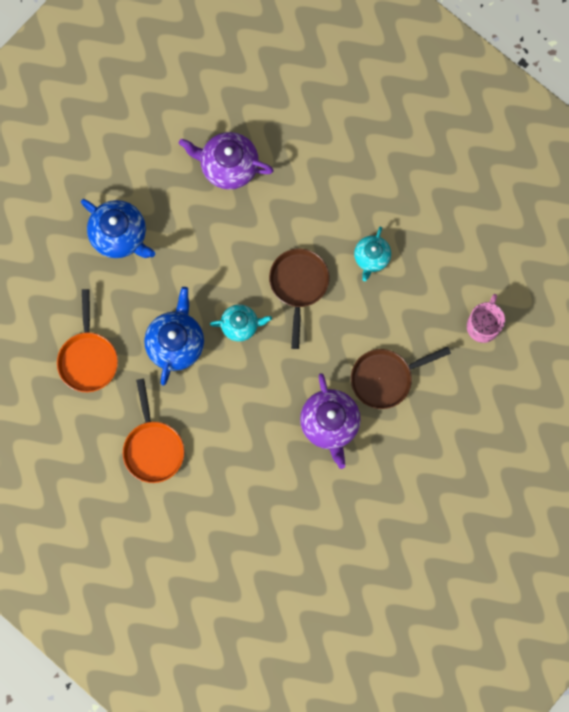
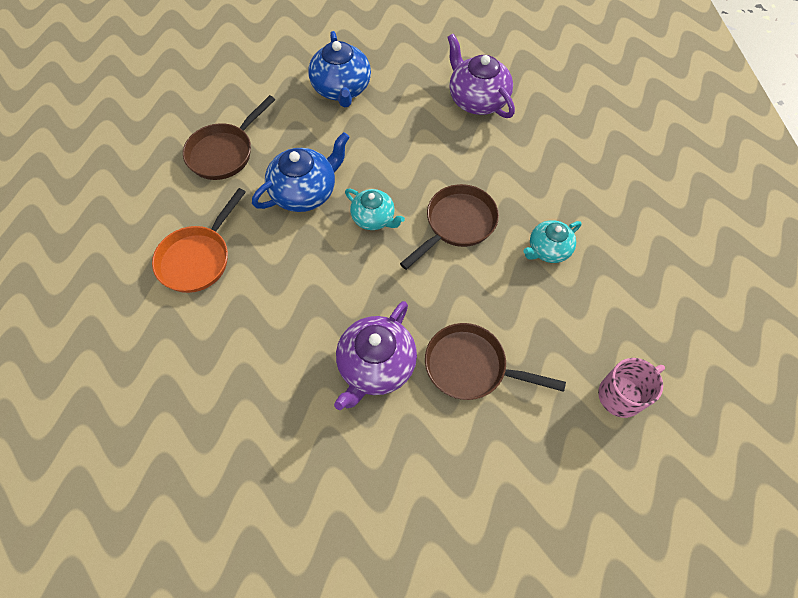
camera: 40 degrees right, 15 degrees down
(88, 358) = (224, 152): orange pan -> brown pan

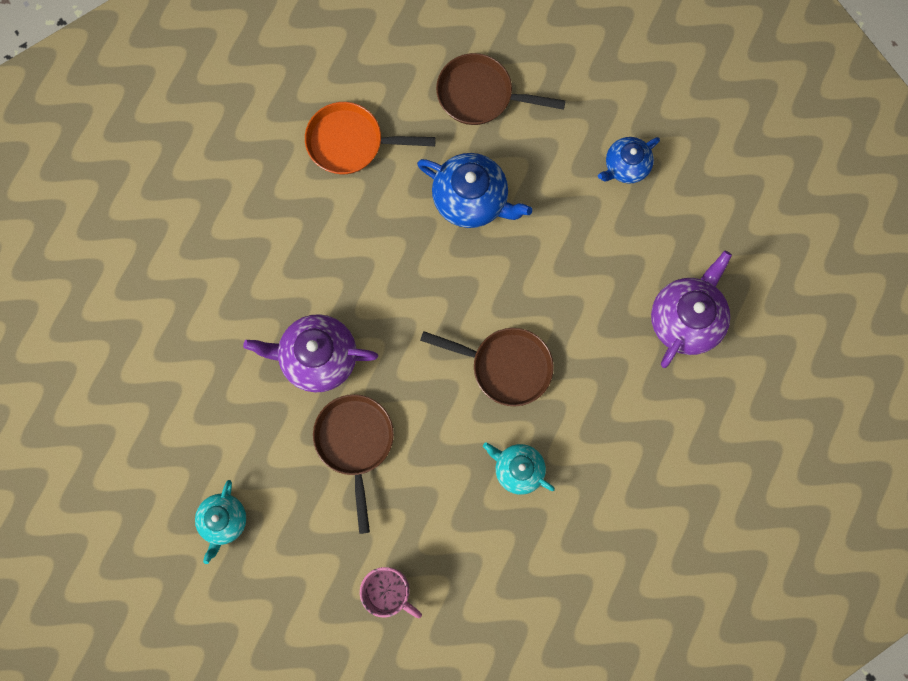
camera: 65 degrees right, 15 degrees up
(341, 89) = (625, 166): blue teapot -> blue teapot, size x0.63
(374, 218) = (473, 281): turquoise teapot -> turquoise teapot (223, 521)

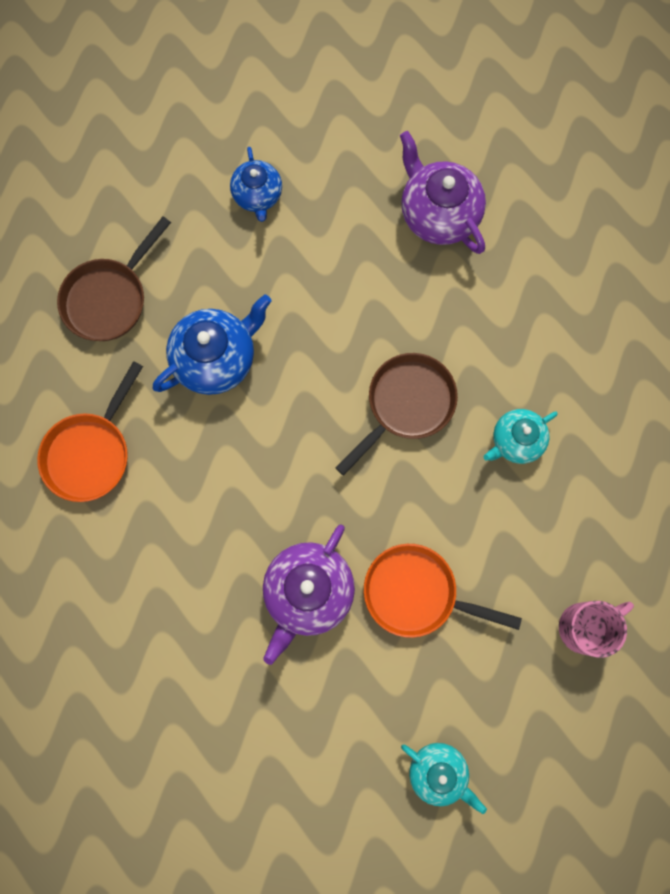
camera: 65 degrees left, 0 degrees up
(355, 443) = (417, 593): brown pan -> orange pan

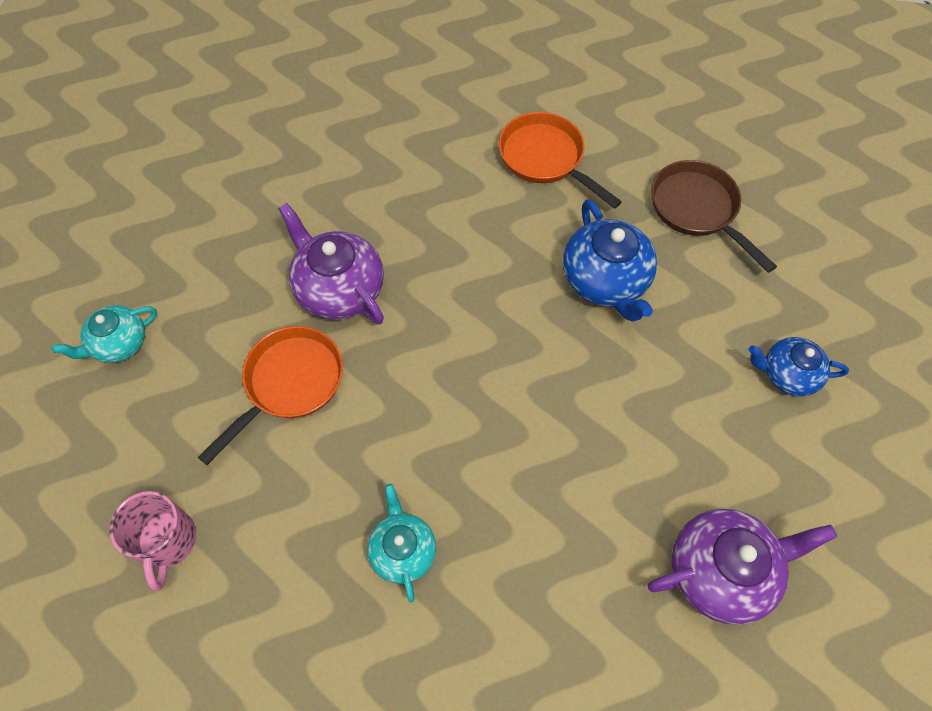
camera: 110 degrees right, 15 degrees down
(406, 405) = (490, 444): brown pan -> none

